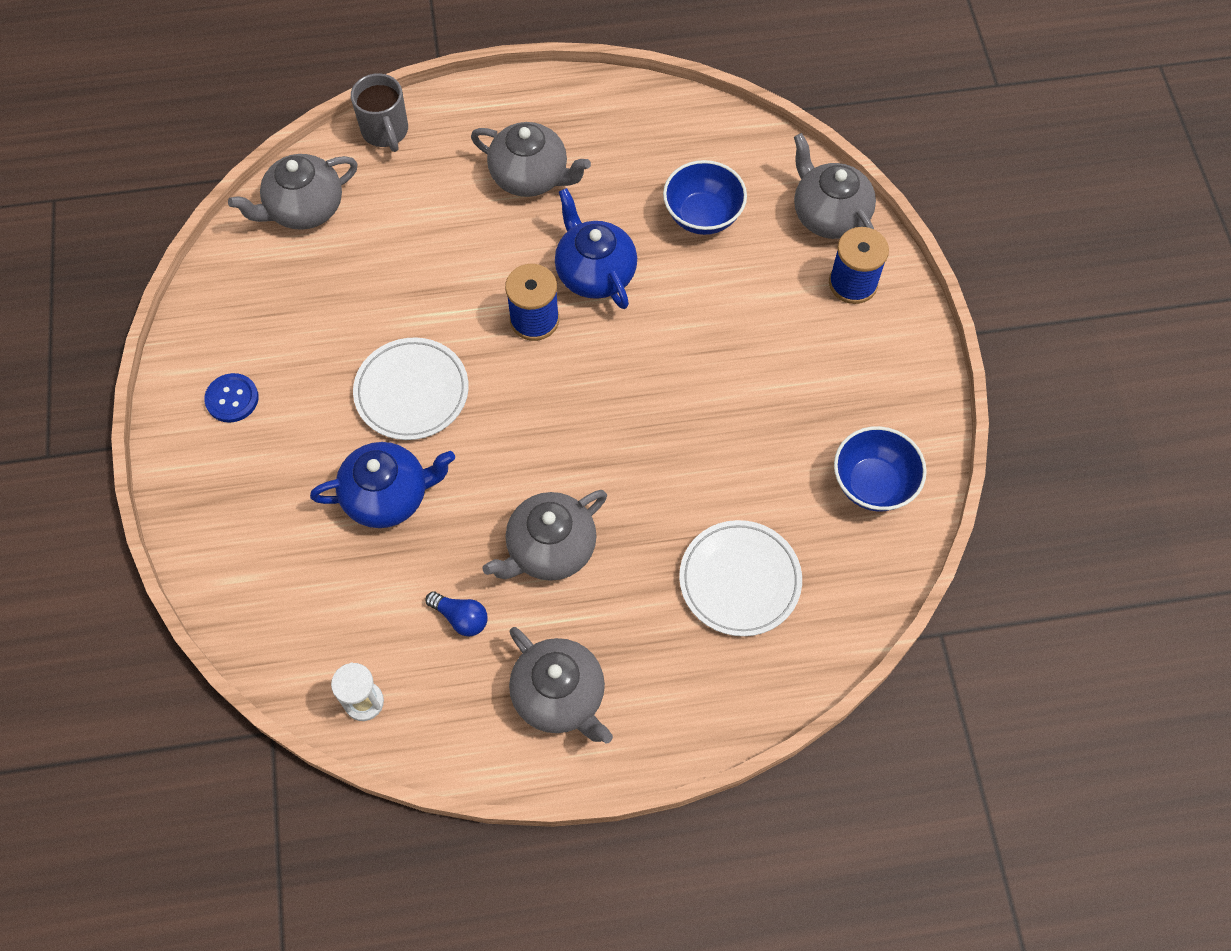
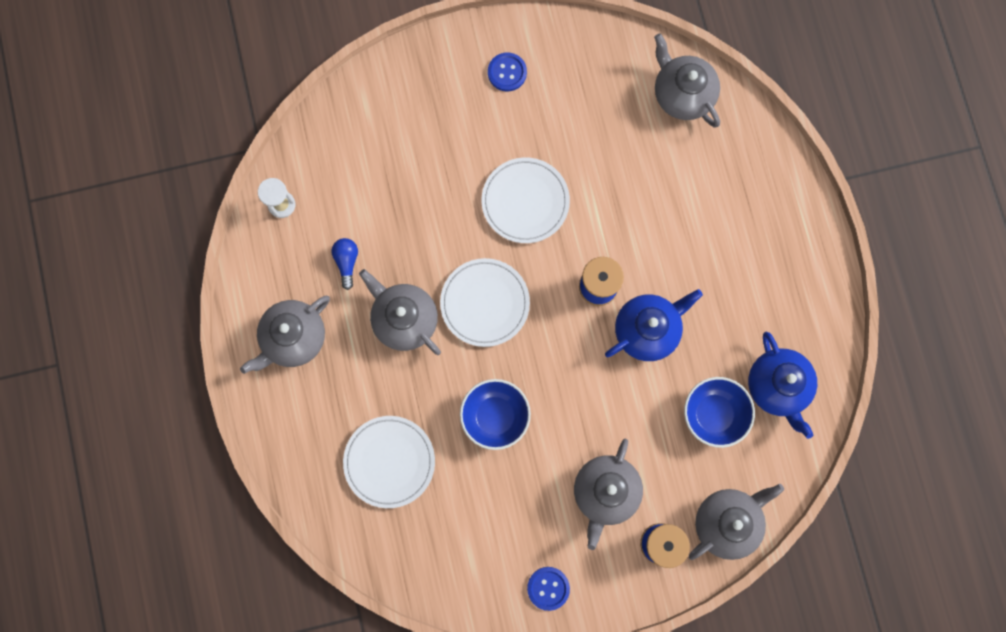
camera: 85 degrees right, 15 degrees up
(385, 132) = (766, 145): grey mug -> none
(388, 496) = (437, 197): blue teapot -> blue teapot (777, 386)
(461, 618) = (347, 262): blue light bulb -> blue light bulb turned 150 degrees clockwise
(531, 176) = (736, 268): grey teapot -> grey teapot (605, 492)
(540, 449) = (485, 303): none -> white plate
(873, 484) = (477, 563): blue bowl -> blue bowl (495, 416)
(904, 406) = (548, 588): none -> blue button

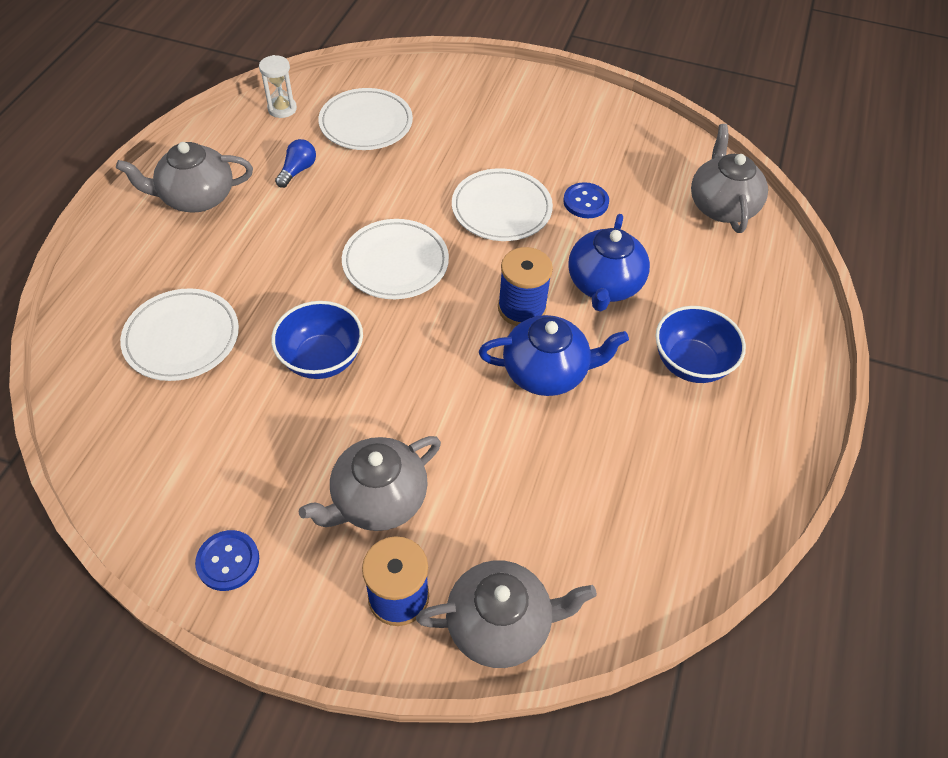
camera: 30 degrees right, 25 degrees down
(360, 178) = (366, 123): none -> white plate
(404, 319) = (308, 235): grey teapot -> none
(507, 72) = (559, 118): blue button -> blue button (585, 202)
(713, 414) = (565, 494): blue bowl -> blue bowl (691, 363)
(777, 386) = (664, 510): blue teapot -> blue teapot (604, 285)

